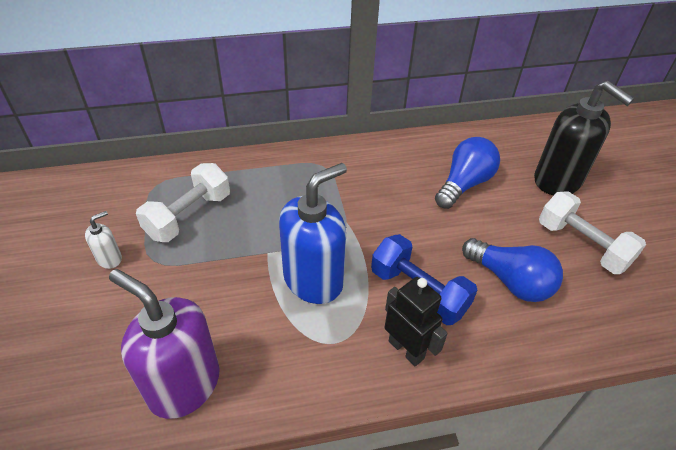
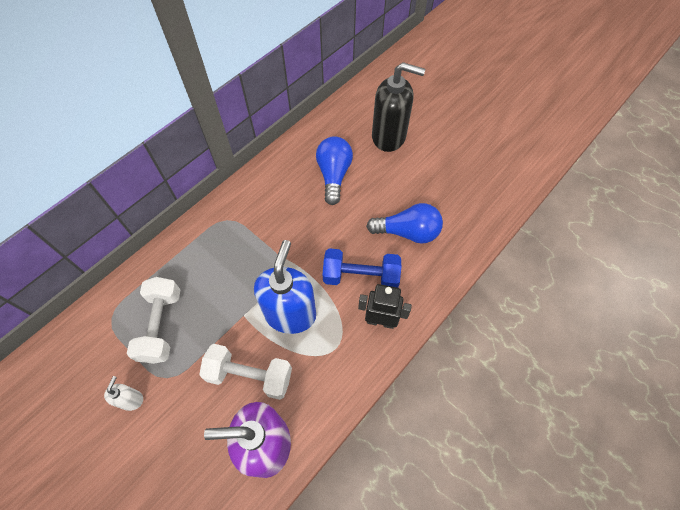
camera: 35 degrees left, 15 degrees up
(582, 245) = (431, 179): white dumbbell -> white dumbbell (250, 375)

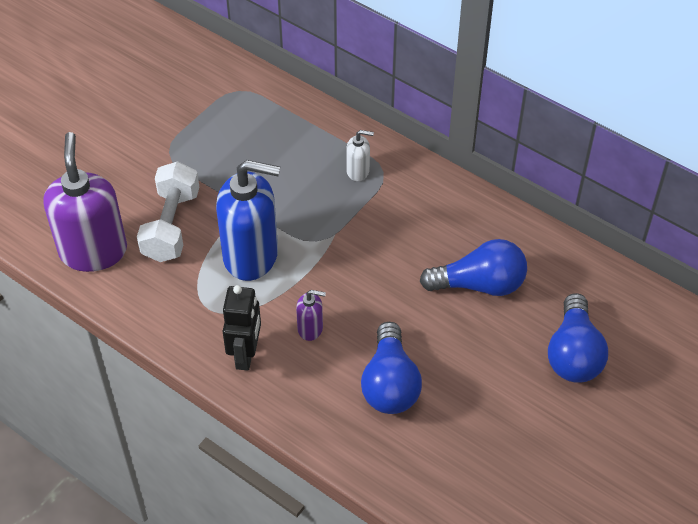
camera: 85 degrees right, 10 degrees down
(131, 400) = (144, 128): white soap dispenser -> white soap dispenser (358, 171)
(161, 325) = (230, 135): white dumbbell -> none
(361, 276) = (310, 328): blue dumbbell -> purple soap dispenser
(389, 136) = (573, 354): black soap dispenser -> blue light bulb

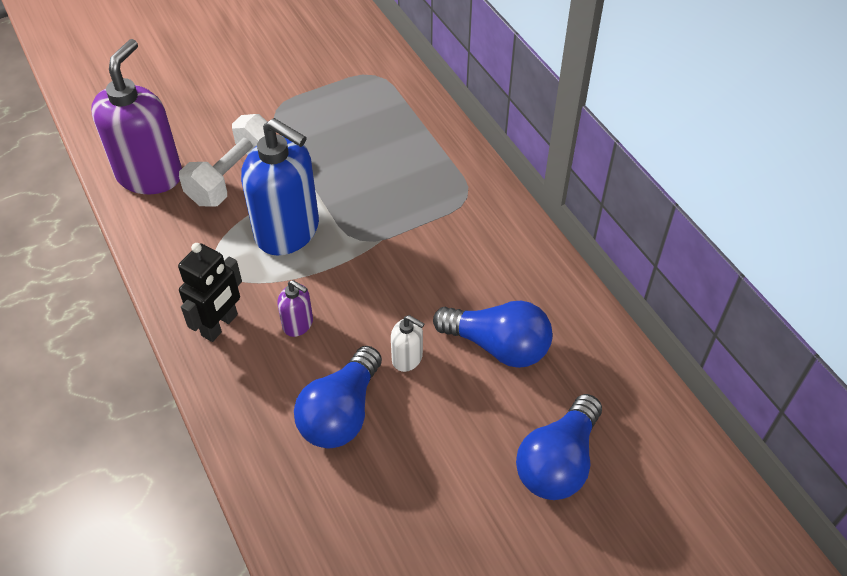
camera: 25 degrees right, 0 degrees up
(358, 171) = (442, 187): white soap dispenser -> white soap dispenser (407, 358)

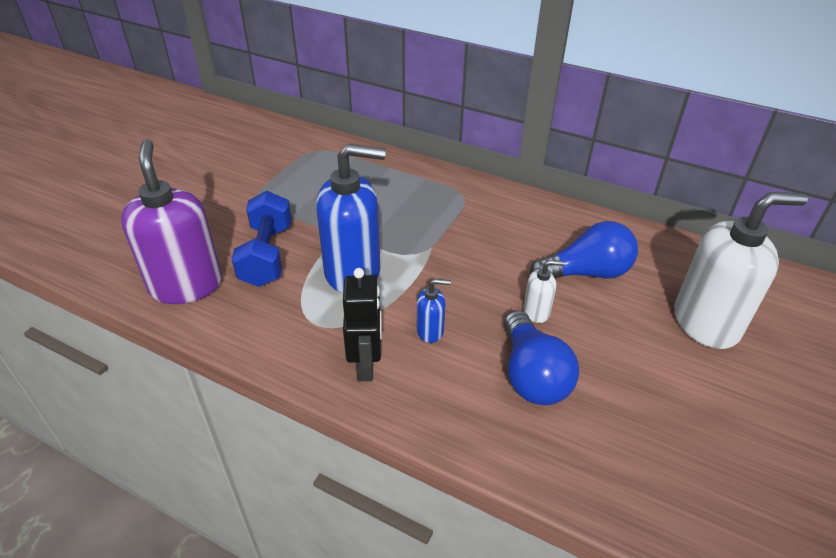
camera: 35 degrees left, 10 degrees down
(233, 176) = (267, 255): white dumbbell -> blue dumbbell
(298, 324) = (430, 331): purple soap dispenser -> blue soap dispenser
(558, 462) = (706, 323): blue light bulb -> white soap dispenser

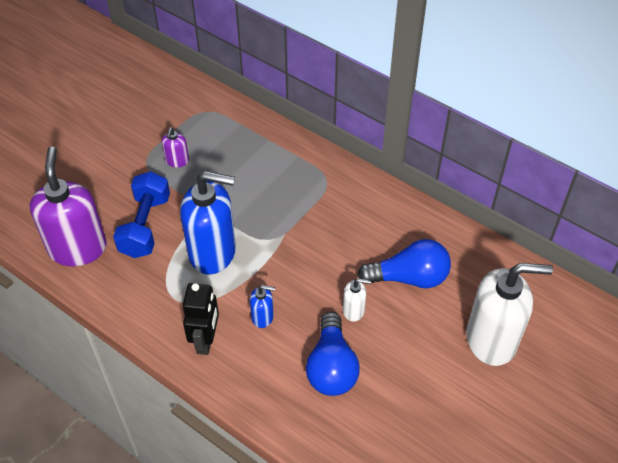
camera: 10 degrees right, 10 degrees up
(293, 193) = (177, 161): none -> purple soap dispenser

